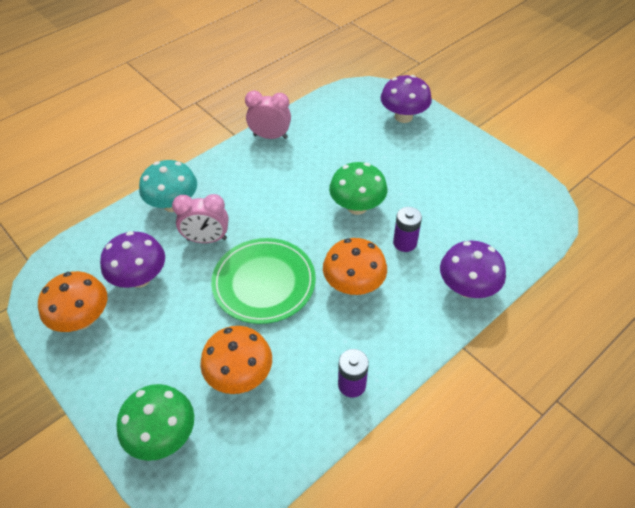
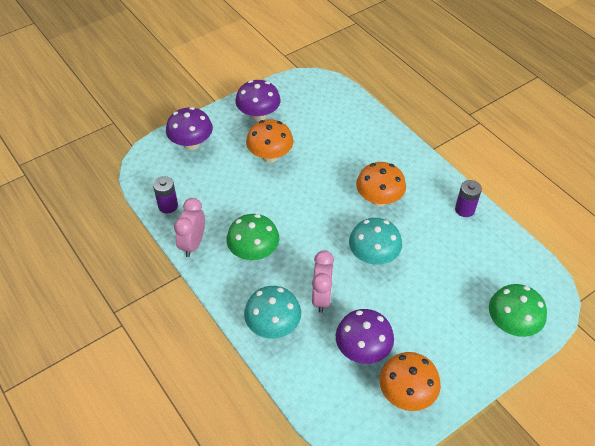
camera: 85 degrees left, 0 degrees up
(240, 375) = (459, 275): orange mushroom -> orange mushroom (270, 156)
(264, 282) = (373, 256): green plate -> turquoise mushroom
(357, 206) = (297, 188): green mushroom -> green mushroom (254, 252)
(405, 243) = (340, 164): purple battery -> purple battery (168, 206)
(467, 288) = (385, 137): purple mushroom -> purple mushroom (258, 115)

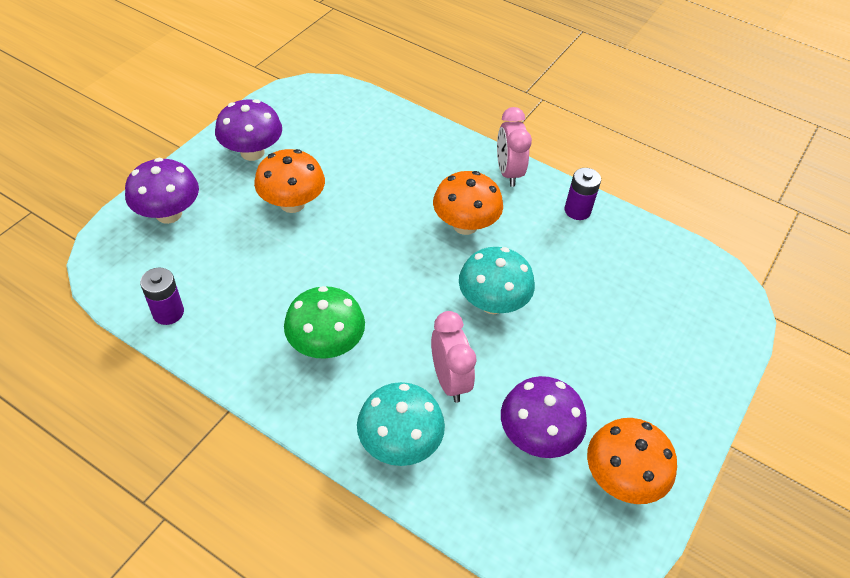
camera: 25 degrees left, 0 degrees up
(193, 244) = (230, 358): pink clock -> pink clock (508, 172)
(511, 324) = (702, 341): green mushroom -> none

